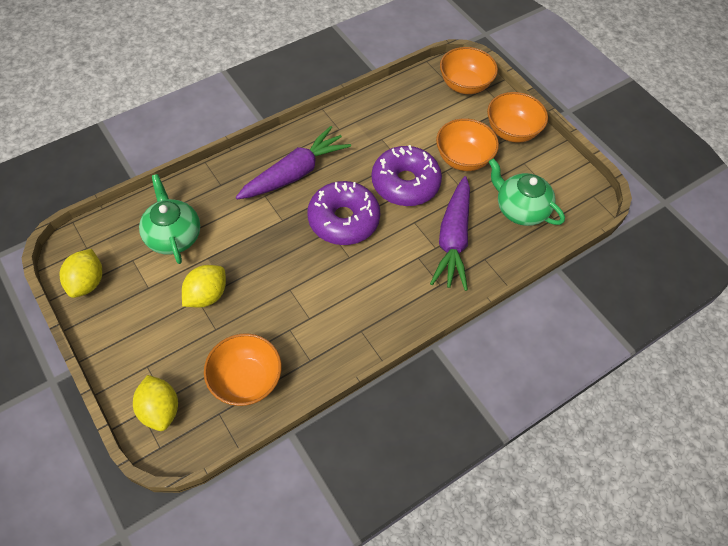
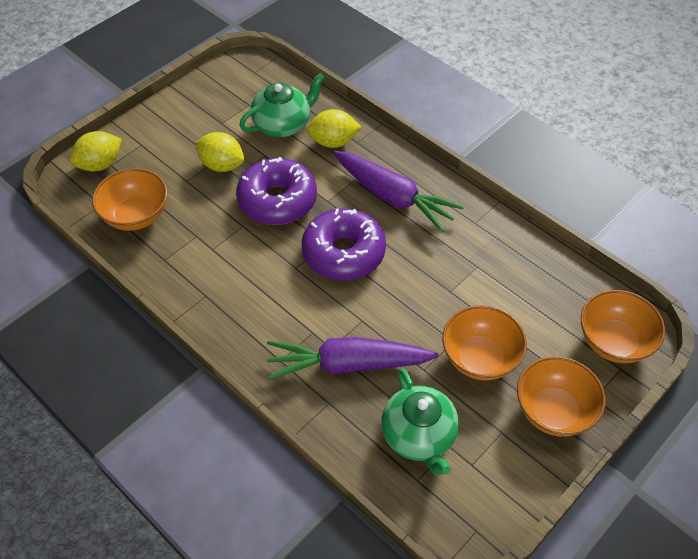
camera: 80 degrees right, 5 degrees down
(87, 282) = (218, 83): yellow lemon -> yellow lemon (333, 142)
(405, 183) = (416, 302): purple donut -> purple donut (277, 200)
(520, 209) = (419, 436): green teapot -> green teapot turned 135 degrees clockwise

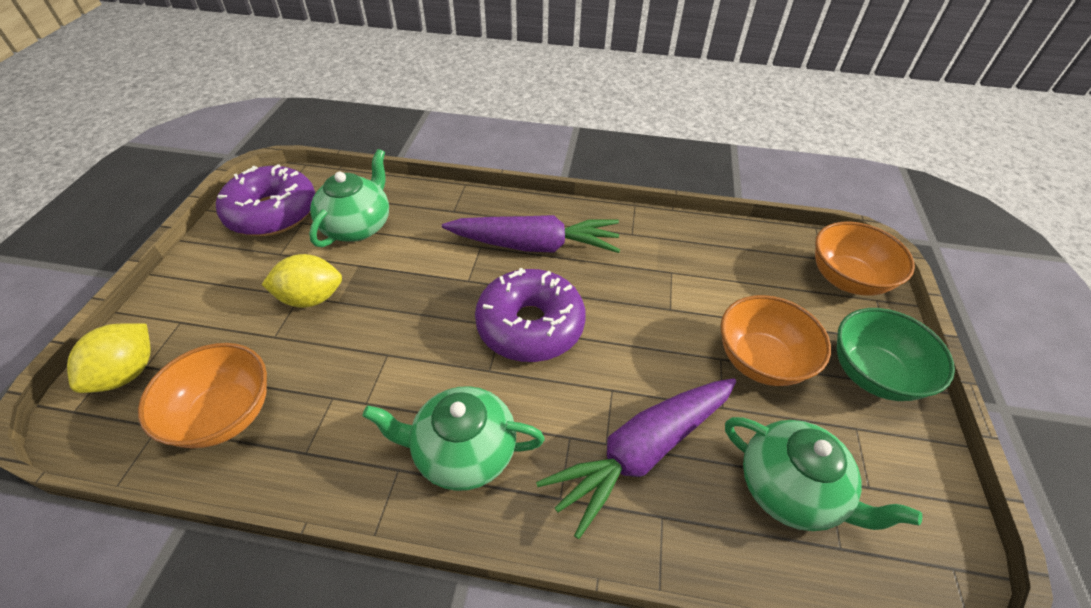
camera: 35 degrees left, 5 degrees down
(246, 306) = (463, 452): none -> green teapot
(277, 200) = (410, 306): purple donut -> purple donut (272, 213)
(333, 142) = (428, 220): yellow lemon -> none
(553, 411) = (873, 374): orange bowl -> green bowl

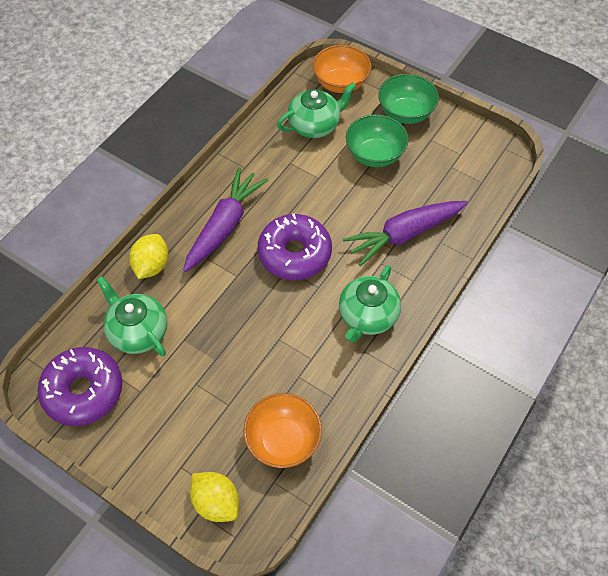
camera: 65 degrees left, 10 degrees up
(311, 298) = (202, 376): yellow lemon -> yellow lemon (152, 266)
(641, 452) = (404, 235): purple carrot -> purple carrot turned 75 degrees clockwise
(760, 361) = (375, 155): orange bowl -> green bowl
(790, 489) = (449, 184): green teapot -> green teapot (315, 125)

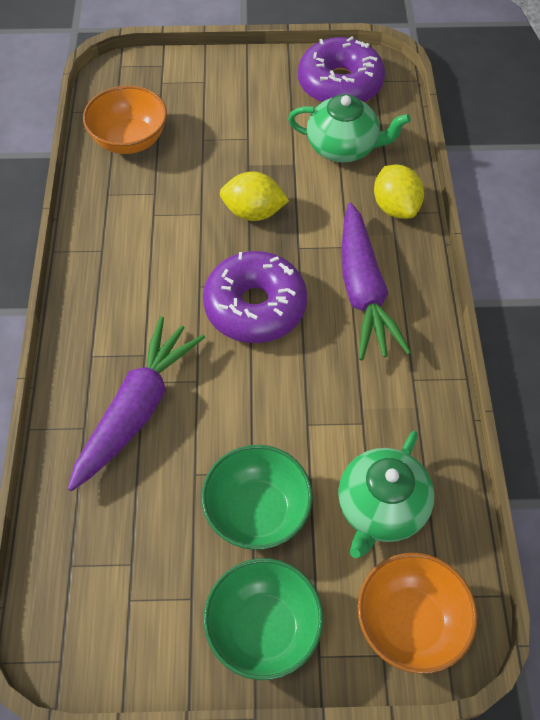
camera: 145 degrees right, 0 degrees up
(216, 502) = (154, 76): yellow lemon -> yellow lemon (253, 212)
(367, 316) = (121, 286): green teapot -> none

